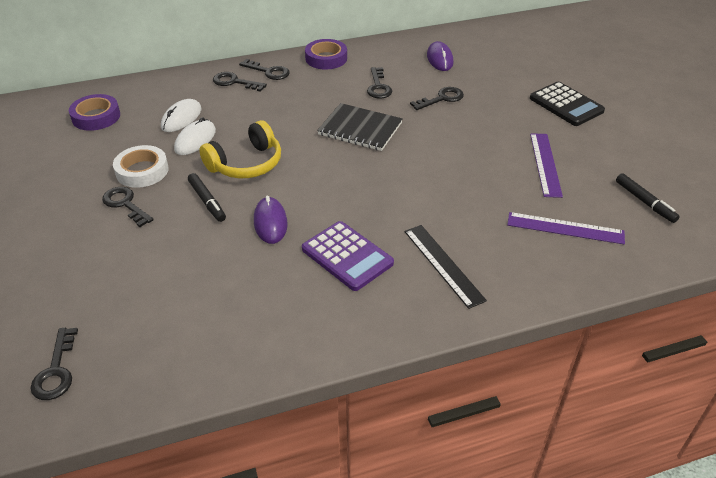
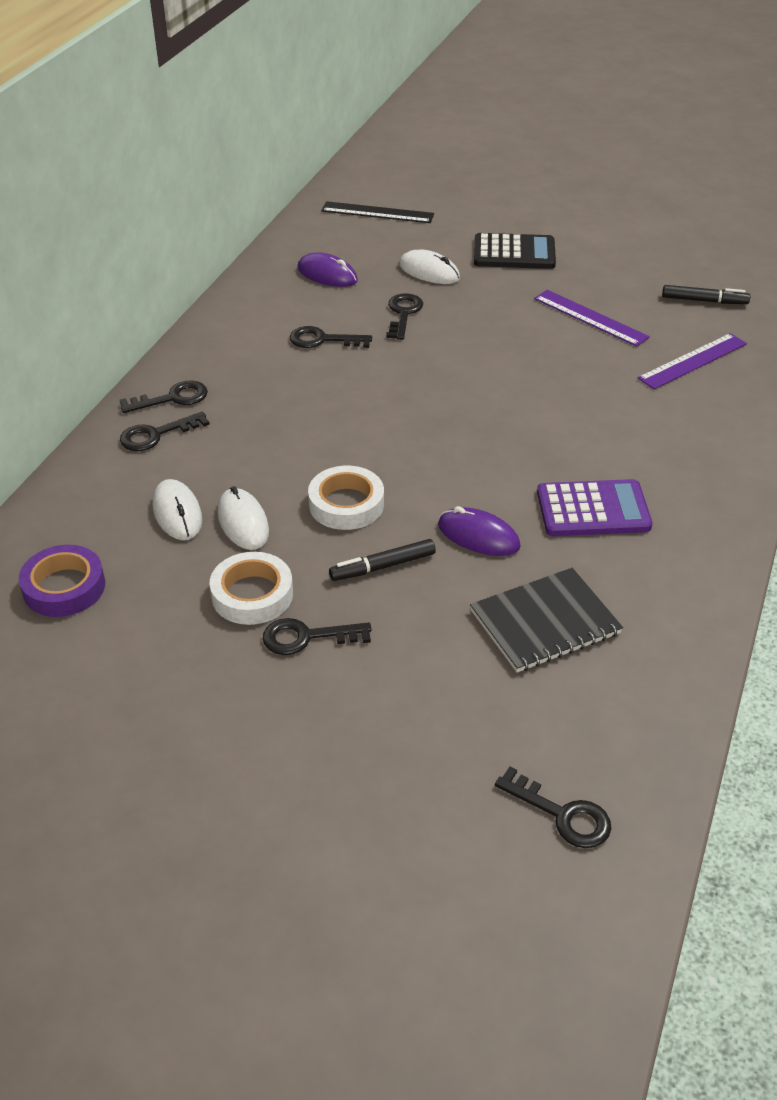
camera: 50 degrees left, 0 degrees up
(207, 201) = (383, 566): black marker -> black marker turned 150 degrees clockwise
(246, 164) = (346, 504): yellow headphones -> white tape
(326, 58) = (208, 344): purple tape -> none
(360, 129) = (386, 393): black notebook -> black notebook (545, 622)
(378, 87) = (322, 340): black key -> black key turned 150 degrees clockwise
(443, 265) = (669, 456): black ruler -> black ruler (377, 213)
(496, 87) = (429, 272): none -> white mouse

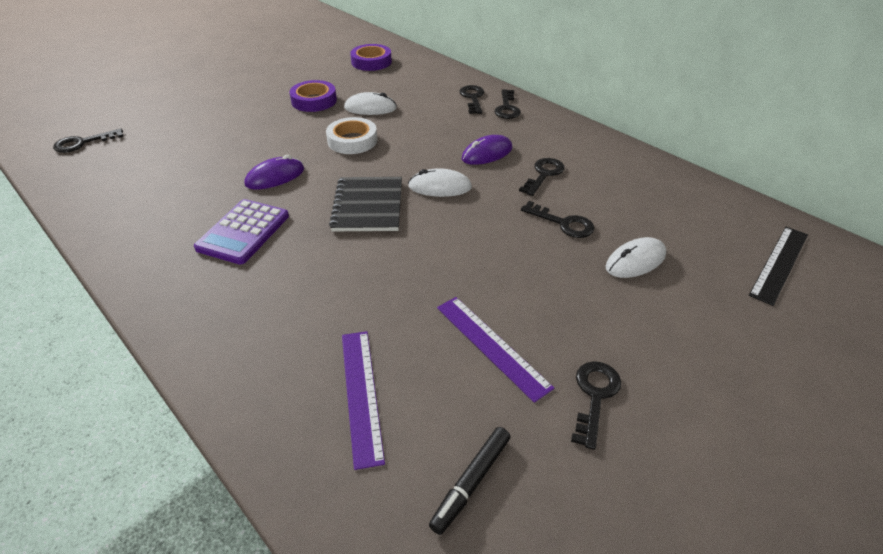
camera: 115 degrees right, 0 degrees up
(177, 513) = (396, 93): white mouse -> white mouse (440, 187)
(252, 594) = (314, 101): white tape -> purple tape
(306, 637) = (268, 108): black key -> black key (594, 396)
(327, 274) = (649, 200): purple mouse -> purple mouse (487, 153)
(383, 566) = (289, 139): black marker -> none
(514, 253) = (659, 339): black calculator -> none
(545, 622) = (184, 177): black notebook -> black notebook (368, 206)
(590, 318) = (492, 345): purple ruler -> purple ruler turned 75 degrees clockwise

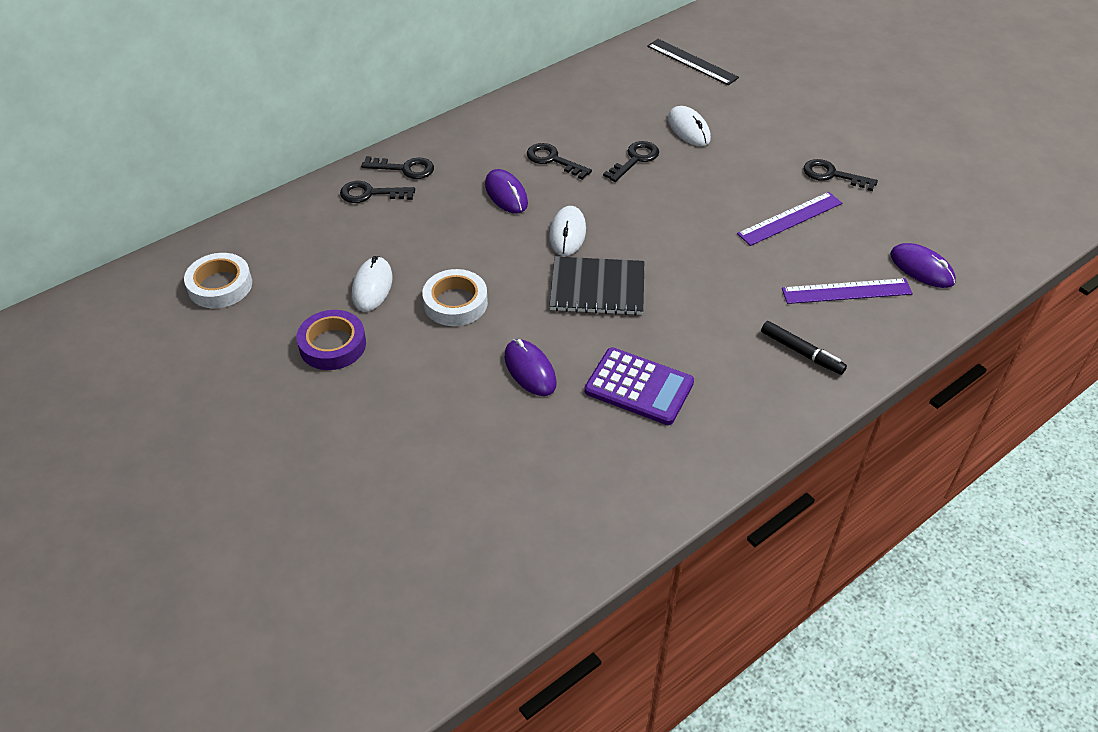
camera: 85 degrees left, 5 degrees up
(83, 143) = (399, 614): black key -> none
(371, 62) = (220, 286): purple tape -> white tape
(407, 489) = (921, 268): none -> purple mouse
(471, 482) = (910, 239): black marker -> black marker (801, 352)

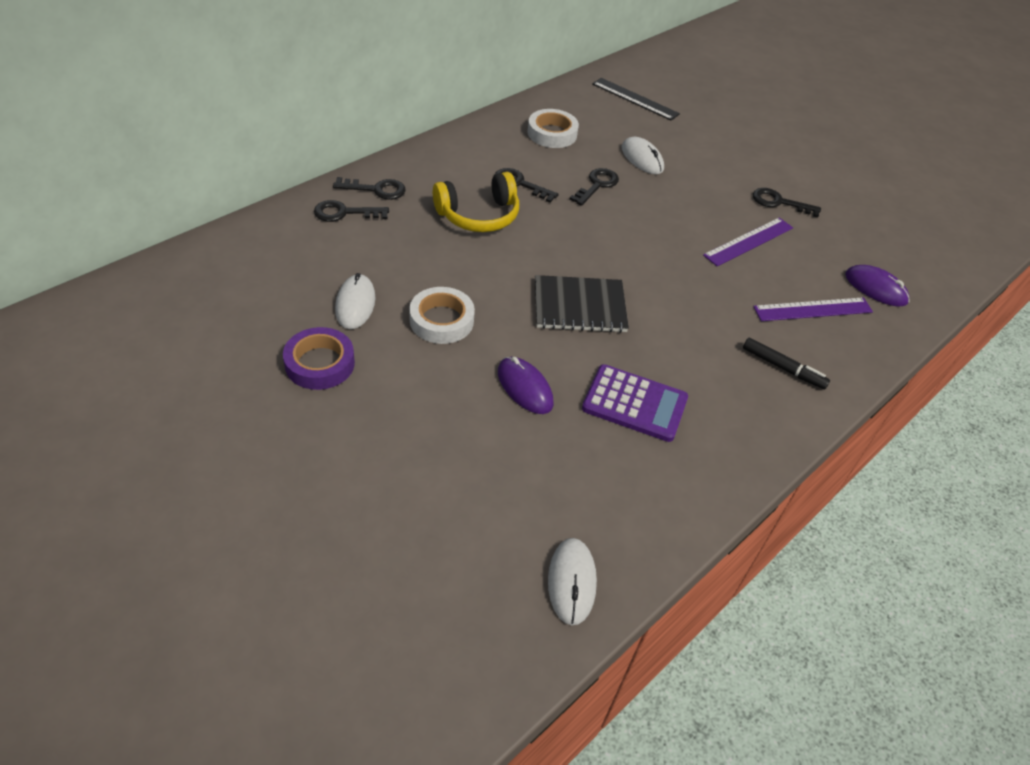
camera: 10 degrees left, 0 degrees up
(220, 286) = (195, 303): white tape -> white tape (552, 133)
(506, 194) = (478, 215): purple mouse -> yellow headphones
(567, 233) = (543, 253): white mouse -> white mouse (571, 582)

